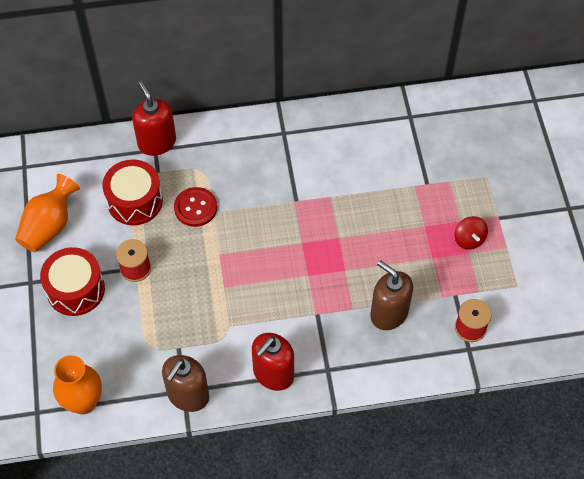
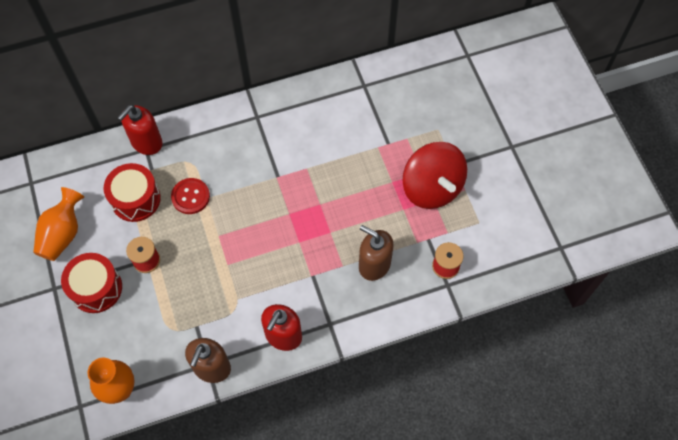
camera: 10 degrees left, 5 degrees up
(157, 142) = (146, 142): red soap dispenser -> red soap dispenser turned 105 degrees counterclockwise
(469, 239) = (432, 187): red spinning top -> red spinning top, size x2.27

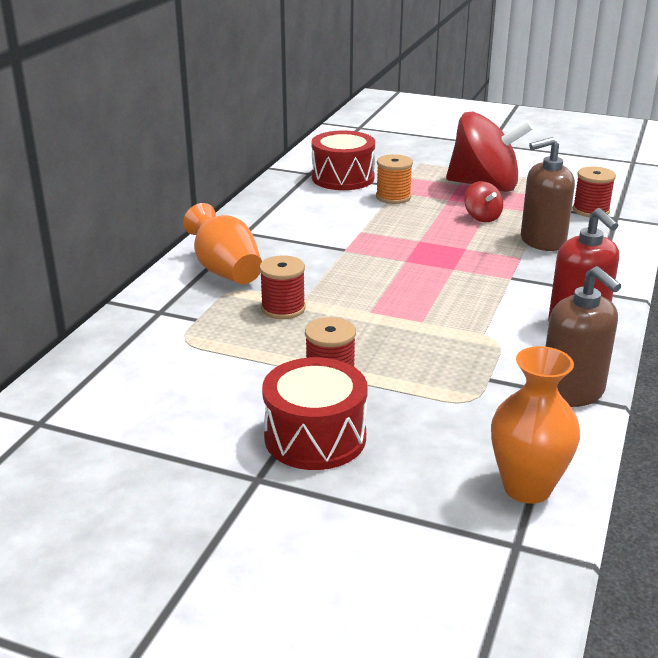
camera: 50 degrees left, 35 degrees down
(63, 234) = (175, 429): orange vase -> orange vase (226, 271)
(135, 199) = (220, 347): red drum -> red drum (343, 178)
(146, 142) = (151, 307): red soap dispenser -> none
(190, 197) = (283, 308): red button -> red spool
(368, 152) = (393, 197): none -> orange spool
(381, 215) = (482, 217): none -> red spinning top

